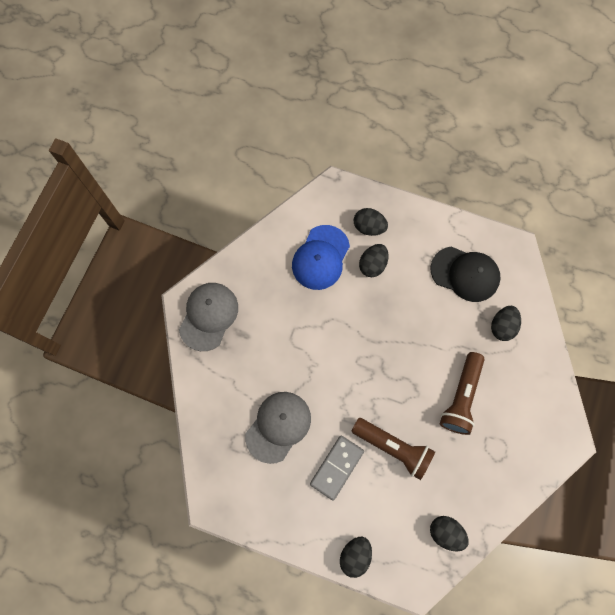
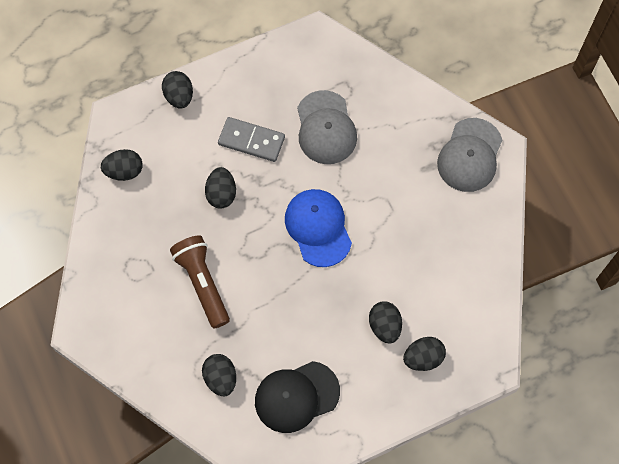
camera: 135 degrees right, 5 degrees down
(208, 316) = (470, 155): grey cap -> grey cap turned 45 degrees clockwise
(320, 257) = (434, 289): blue cap -> blue cap (318, 228)
(336, 467) = (251, 140): grey domino -> grey domino turned 60 degrees counterclockwise
(393, 447) = (221, 194): brown flashlight -> black egg

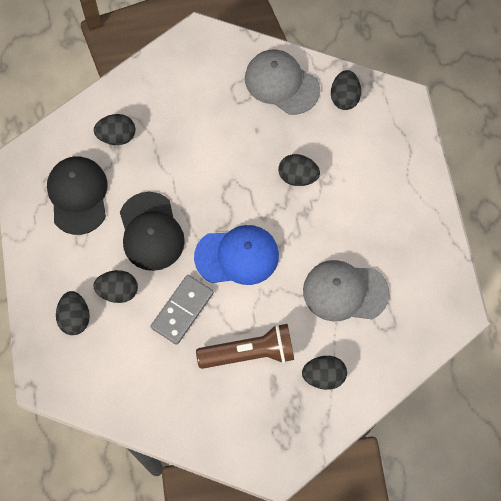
camera: 105 degrees right, 0 degrees up
(179, 96) = (414, 161): black egg -> black egg (323, 376)
(202, 283) = (211, 141): brown flashlight -> brown flashlight (249, 353)
(251, 140) = (348, 217): grey domino -> grey domino (182, 310)
(315, 313) = (151, 231): none -> black cap
(470, 155) = (275, 431): grey cap -> grey cap (281, 83)

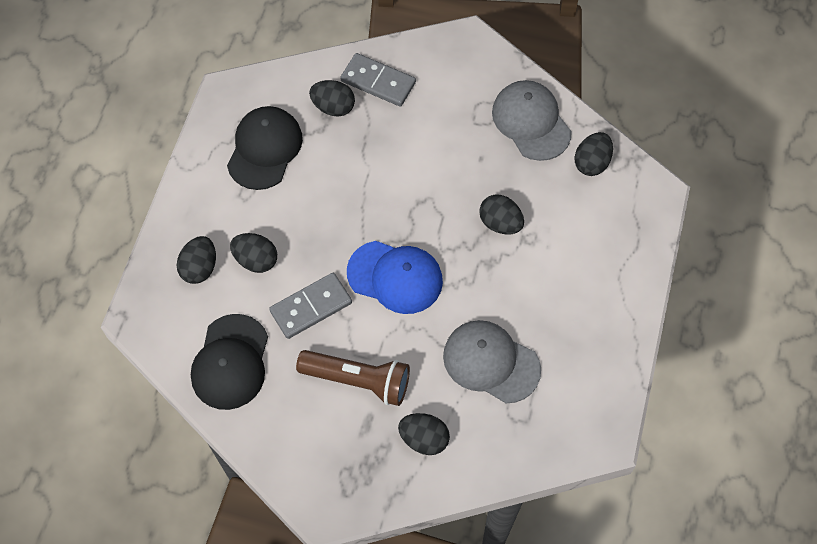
camera: 25 degrees right, 5 degrees down
(143, 100) = (378, 82): none -> grey domino
(151, 231) = (319, 215): black cap -> black cap (230, 362)

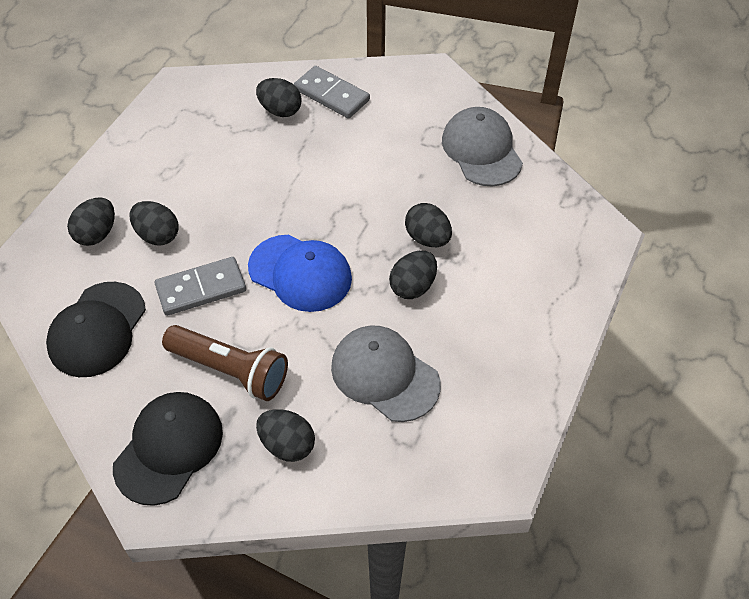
camera: 10 degrees right, 10 degrees down
(264, 149) = (199, 137): black cap -> black cap (169, 448)
(591, 163) = (539, 196): black egg -> black egg (413, 286)

